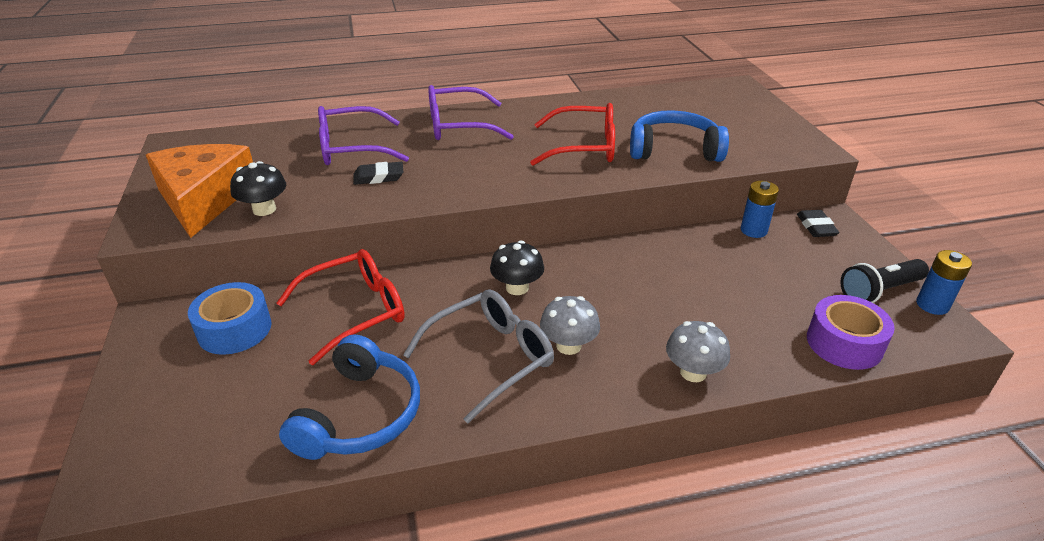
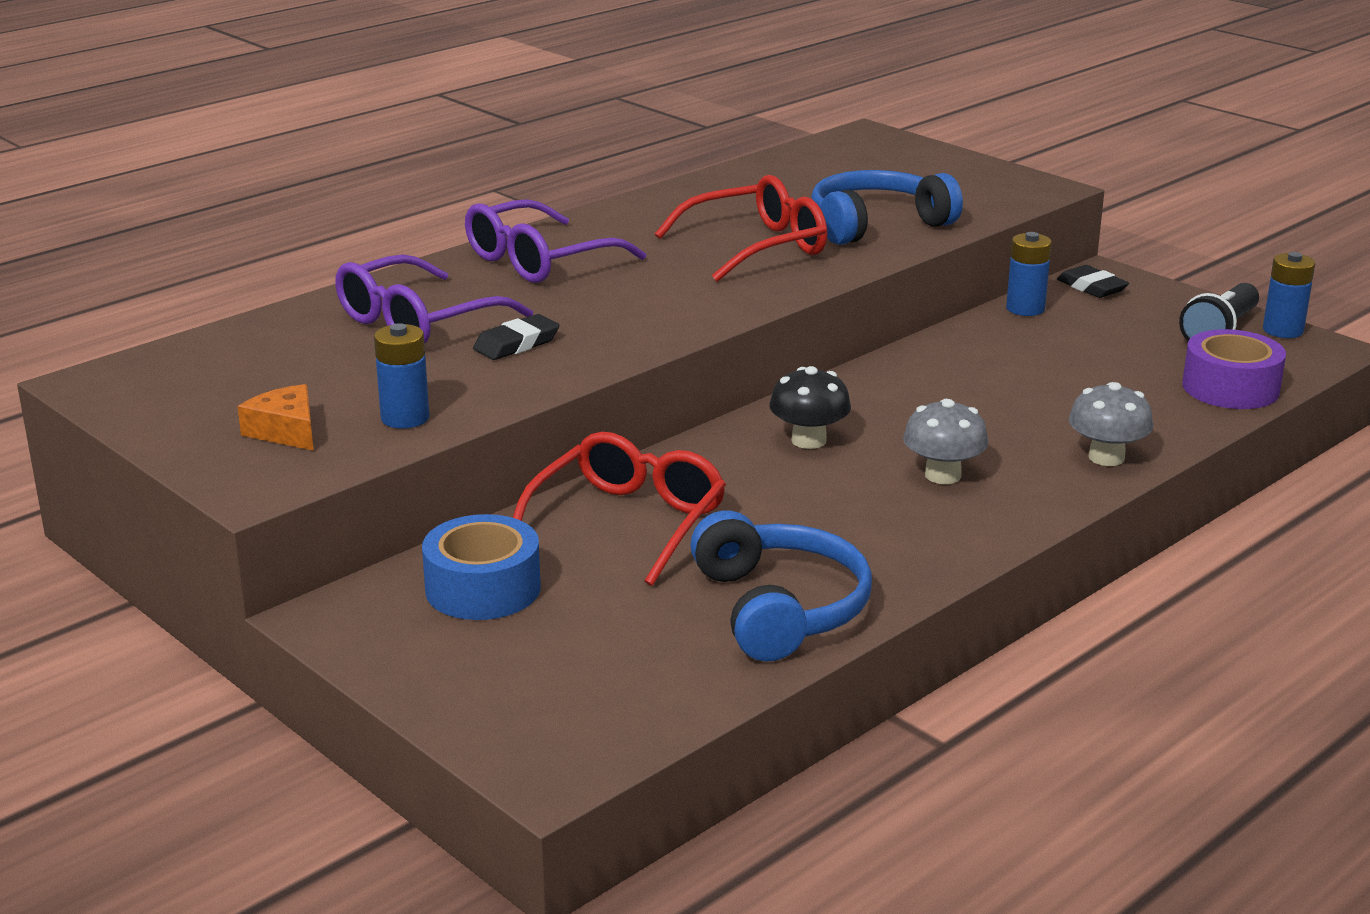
camera: 30 degrees left, 10 degrees down
(204, 199) = (286, 431): orange cheese -> orange cheese, size x0.46
(264, 209) = (405, 418): black mushroom -> blue battery
(490, 358) = (866, 513): grey glasses -> none

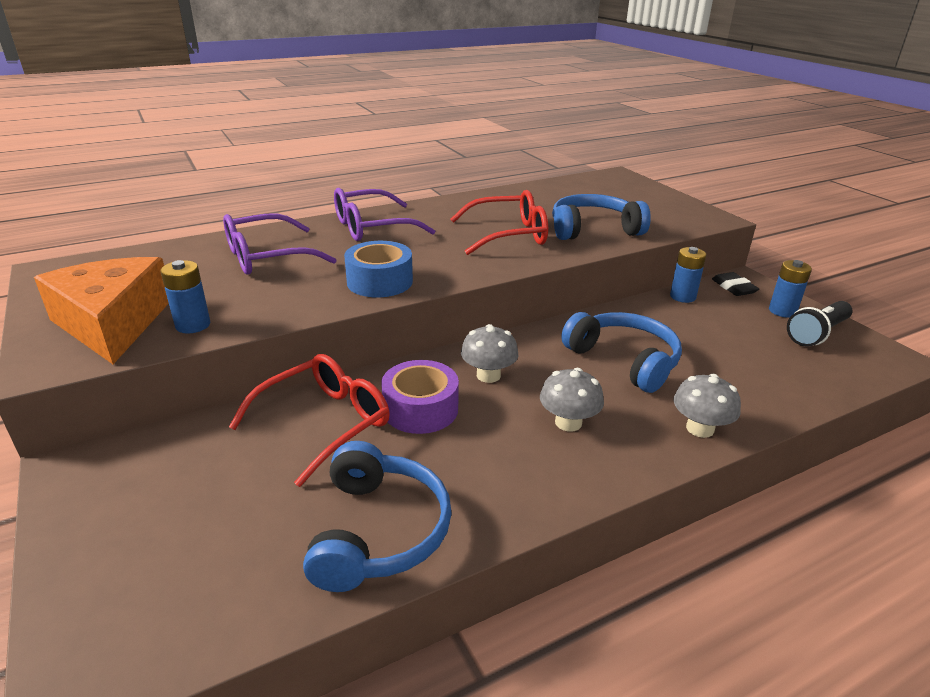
camera: 15 degrees right, 5 degrees up
(286, 431) = (113, 323): orange cheese -> orange cheese, size x2.19
(483, 588) = (186, 463): blue tape -> blue tape (379, 281)
(516, 344) = (311, 280): black eraser -> none
(808, 440) = (488, 375): black mushroom -> grey mushroom
(980, 398) = (624, 360): none -> blue headphones
(1230, 388) = (815, 381): purple tape -> purple tape (420, 409)
(1283, 330) = (865, 339): blue battery -> blue battery (782, 311)

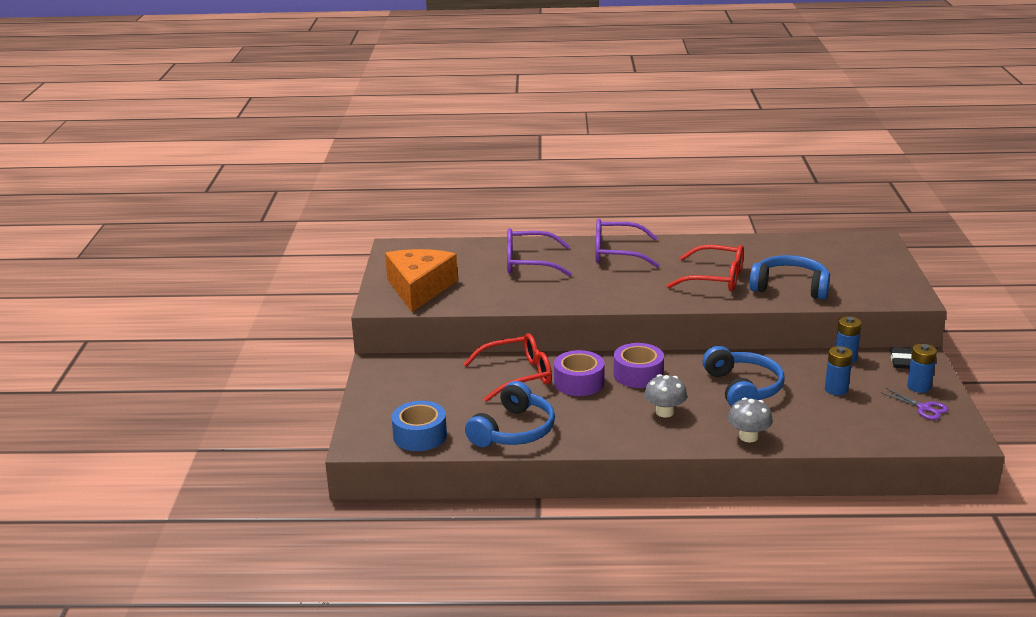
camera: 30 degrees right, 5 degrees down
(193, 325) = (462, 299): blue battery -> blue battery (836, 389)
(379, 281) = (591, 295): blue tape -> blue tape (420, 436)
(488, 375) = (638, 375): grey mushroom -> purple tape
(817, 334) = (924, 408): black flashlight -> purple scissors

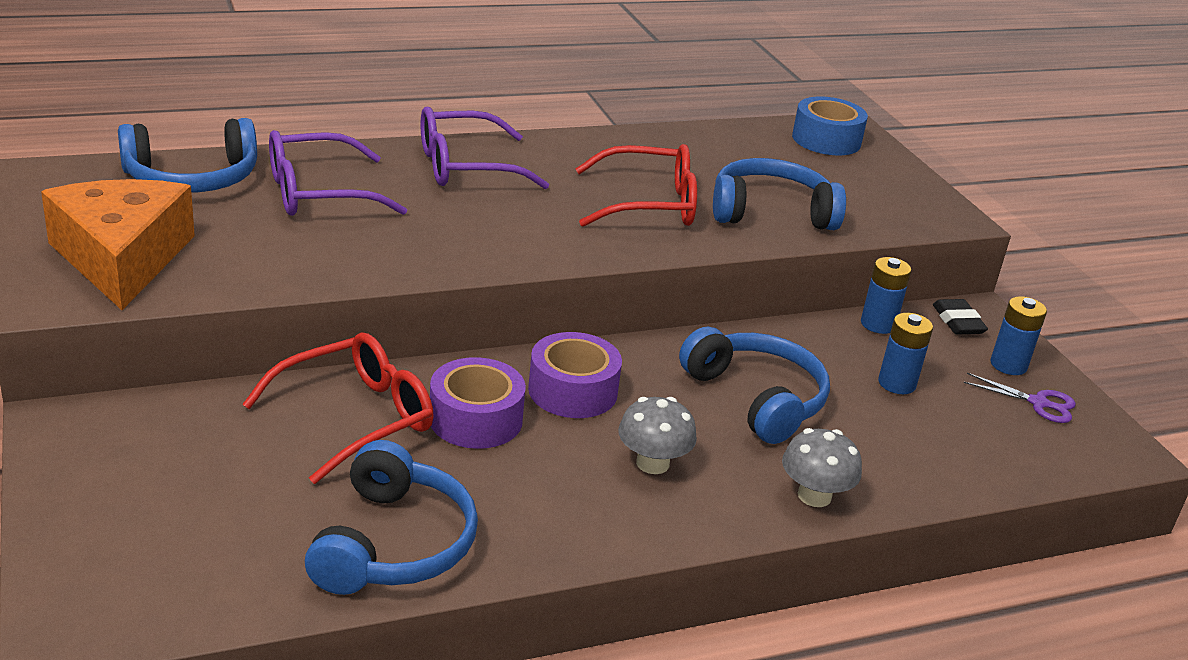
camera: 25 degrees left, 5 degrees up
(420, 436) = (202, 585): blue tape -> blue tape (826, 140)
(466, 252) = (192, 178): none -> blue headphones

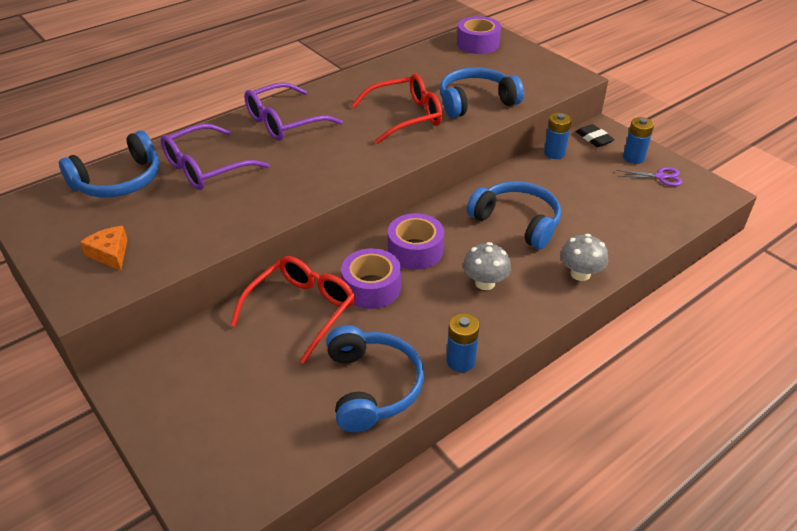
camera: 15 degrees left, 10 degrees up
(122, 258) = (110, 253): orange cheese -> orange cheese, size x0.46
(826, 140) = (477, 44): blue tape -> purple tape
(896, 383) = (584, 188): blue battery -> blue battery (460, 361)

